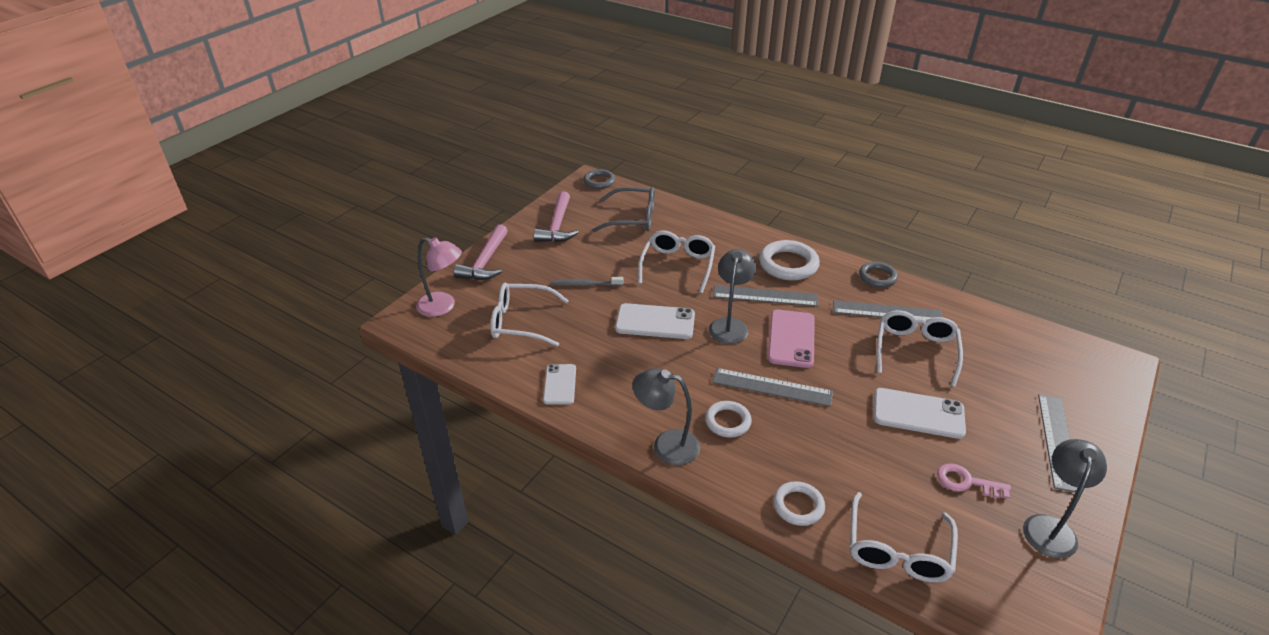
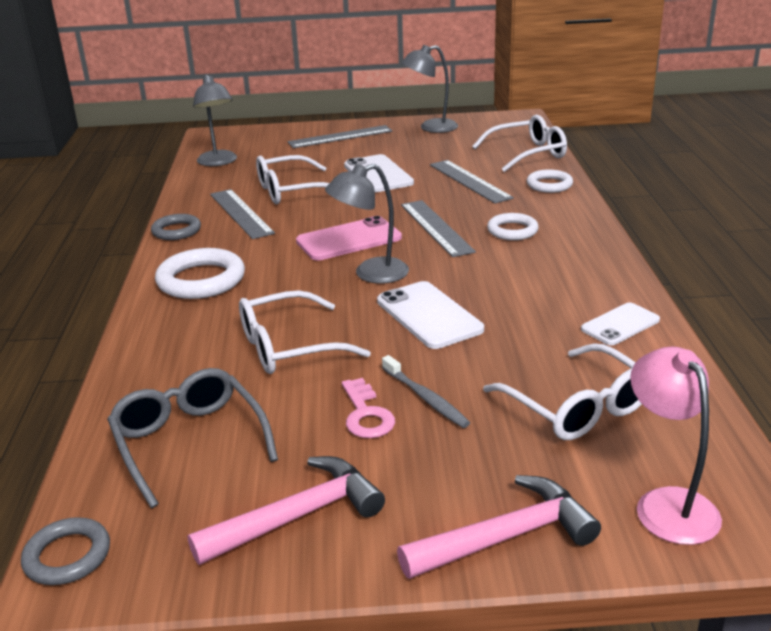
camera: 125 degrees left, 10 degrees down
(666, 445) = (587, 244): grey lamp -> grey lamp (219, 162)
(765, 296) = (288, 273): grey ruler -> grey ruler (469, 181)
(967, 482) = (429, 150): pink key -> pink key (366, 414)

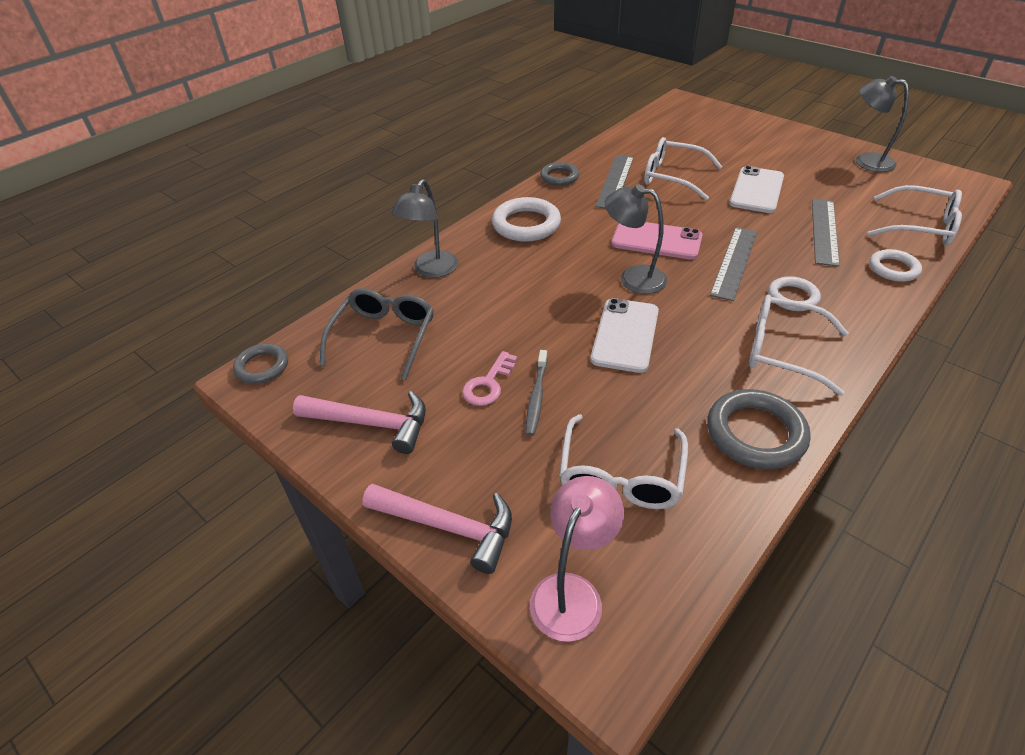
camera: 45 degrees right, 15 degrees up
(219, 162) = (656, 129): grey lamp -> grey lamp (431, 270)
(288, 347) = (510, 305): white glasses -> white glasses (782, 351)
(340, 137) = (775, 140): grey ruler -> none
(620, 324) = (755, 433): white phone -> grey ring

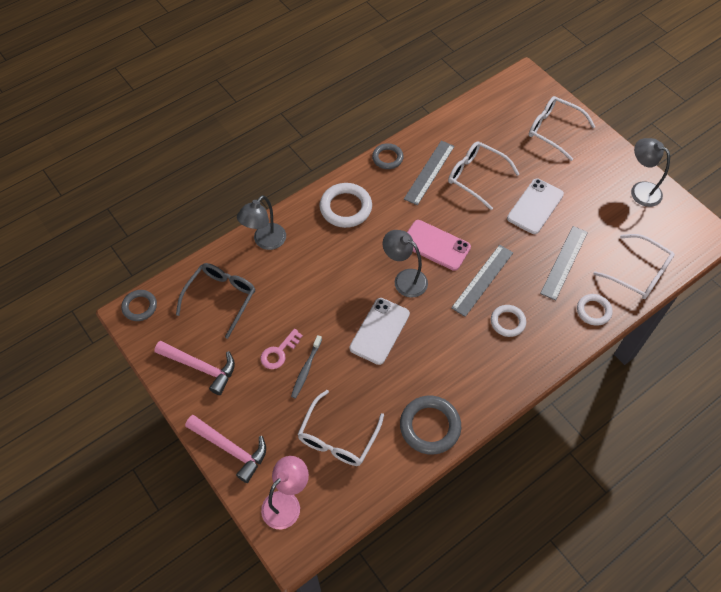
camera: 10 degrees right, 15 degrees up
(782, 351) = (477, 367): white glasses -> white glasses (553, 130)

